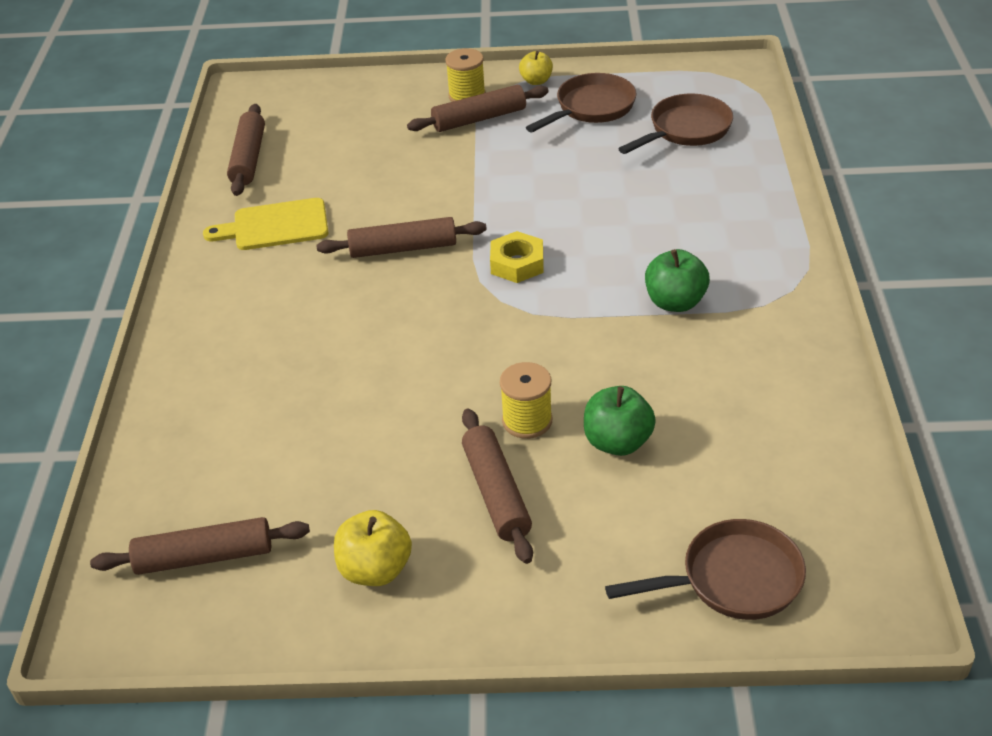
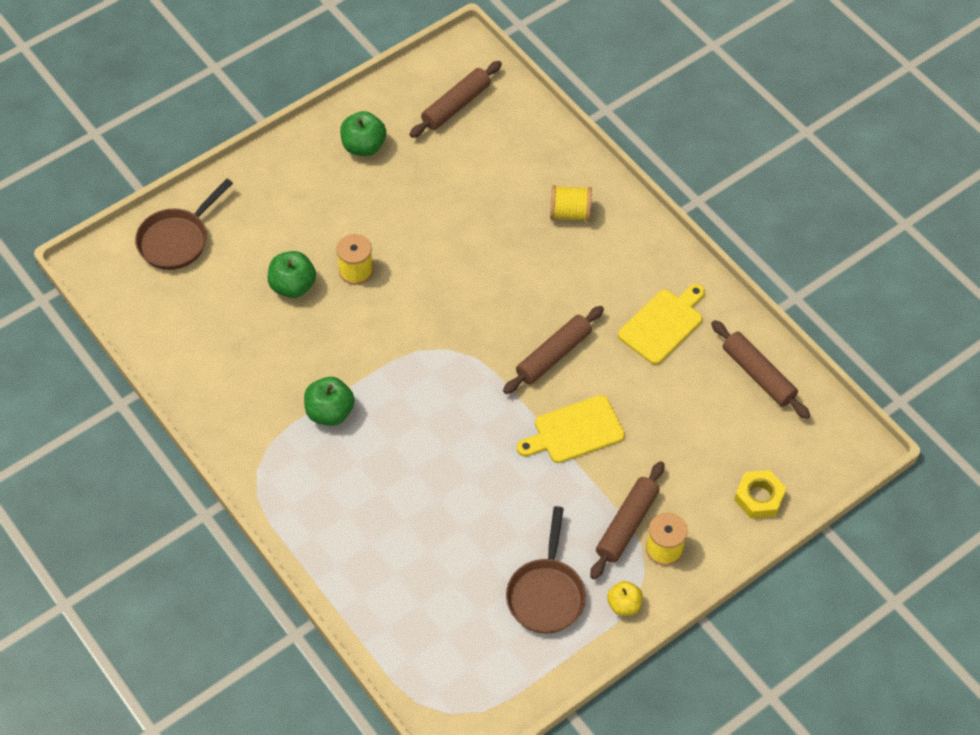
camera: 140 degrees right, 15 degrees up
(233, 359) = (570, 213): none -> yellow spool
(375, 569) = (364, 146): yellow apple -> green apple
(450, 189) = (575, 431): none -> yellow cutting board
(496, 493) = (337, 218): brown rolling pin -> none
(517, 263) = (463, 386): yellow nut -> yellow nut (759, 497)
(686, 130) = (446, 610): brown pan -> none

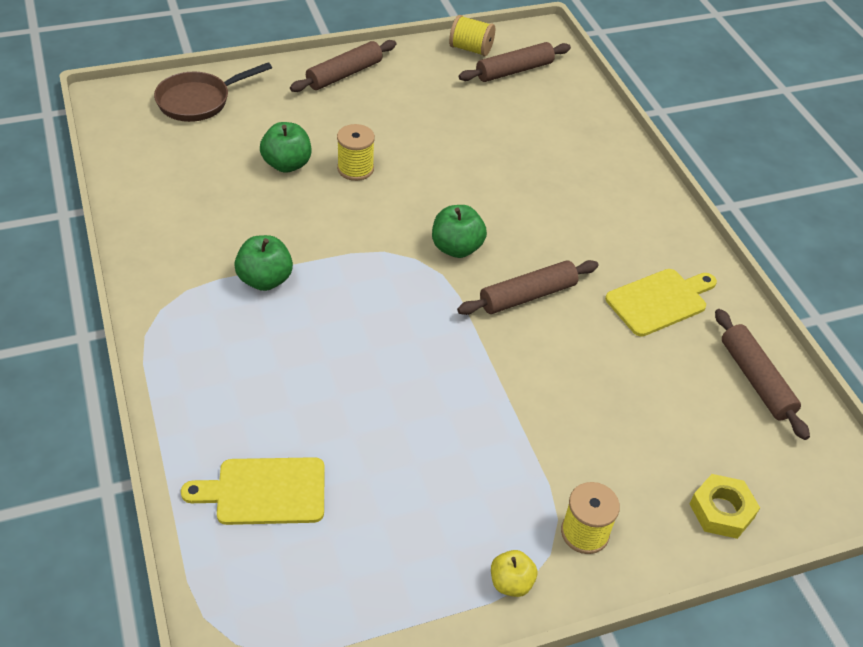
camera: 15 degrees right, 10 degrees down
(364, 146) = (412, 78): green apple -> green apple (456, 248)
(546, 594) = (419, 539): brown pan -> none
(570, 213) = (593, 179): yellow spool -> yellow spool (470, 49)
(575, 431) = (523, 374): yellow cutting board -> yellow cutting board (265, 491)
(627, 525) = (548, 491): brown rolling pin -> brown rolling pin (344, 74)

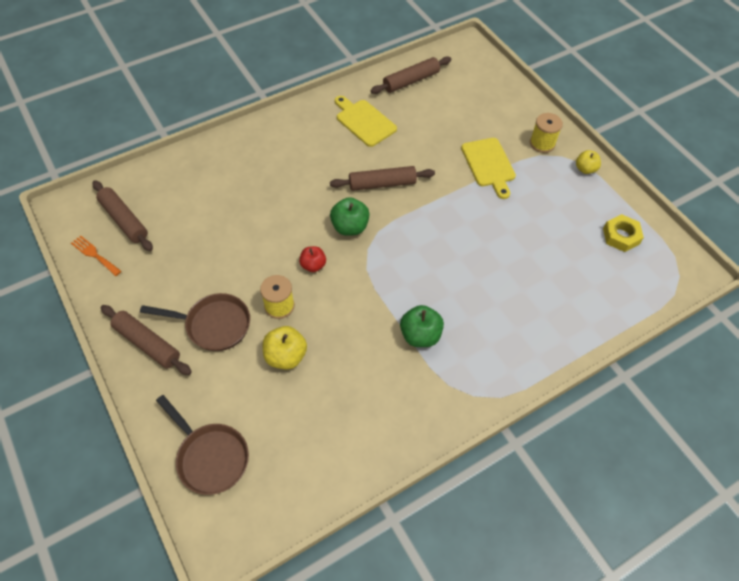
camera: 100 degrees left, 10 degrees up
(265, 491) = (587, 287): yellow cutting board -> yellow cutting board (489, 165)
(287, 164) = (285, 356): green apple -> yellow apple
(349, 119) = (214, 325): none -> brown pan
(404, 205) = (313, 265): none -> red apple
(470, 49) = (94, 254): yellow spool -> orange fork
(527, 296) = (382, 184): brown rolling pin -> brown rolling pin turned 60 degrees counterclockwise
(721, 511) = (503, 93): yellow nut -> yellow nut (621, 236)

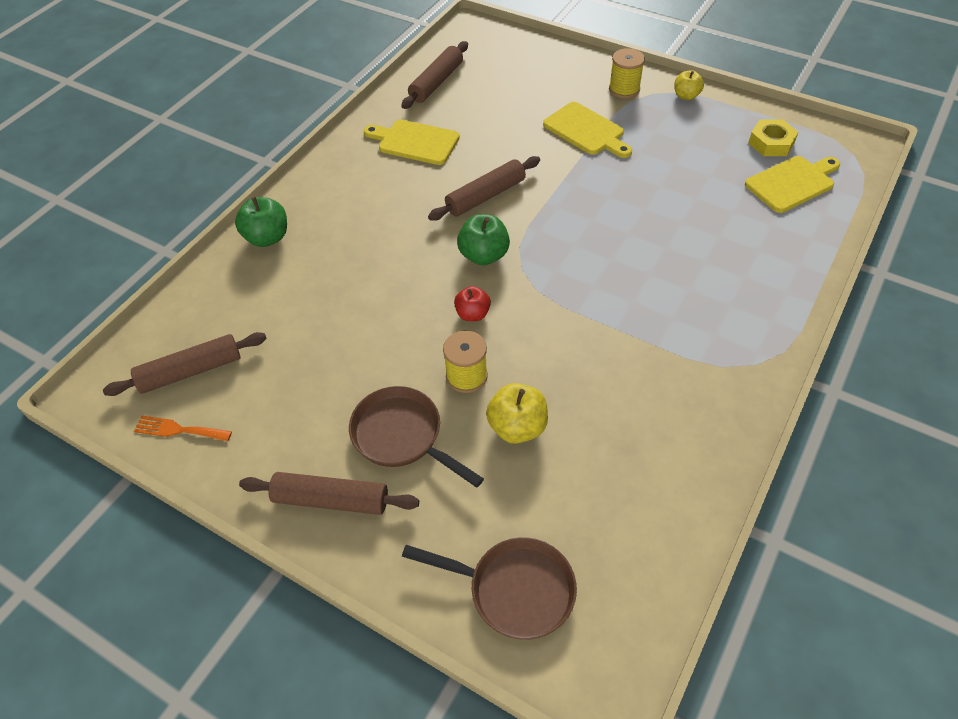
camera: 25 degrees left, 5 degrees down
(124, 220) = (191, 371): brown rolling pin -> brown rolling pin turned 45 degrees counterclockwise
(214, 325) = (402, 436): brown pan -> brown pan turned 120 degrees counterclockwise
(420, 335) = (651, 330): green apple -> green apple (267, 238)
(611, 275) = (792, 183): none -> yellow cutting board

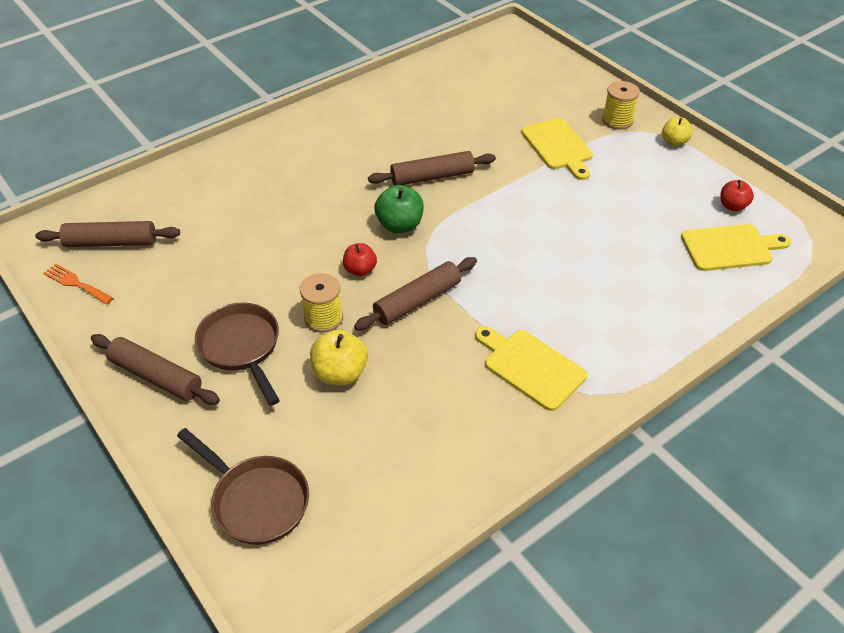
camera: 20 degrees right, 5 degrees down
(267, 238) = (231, 158): green apple -> none
(415, 142) = (399, 115): yellow cutting board -> yellow cutting board (531, 367)
(436, 82) = (448, 71): brown rolling pin -> brown rolling pin (417, 301)
(771, 143) = (732, 206): yellow nut -> red apple

